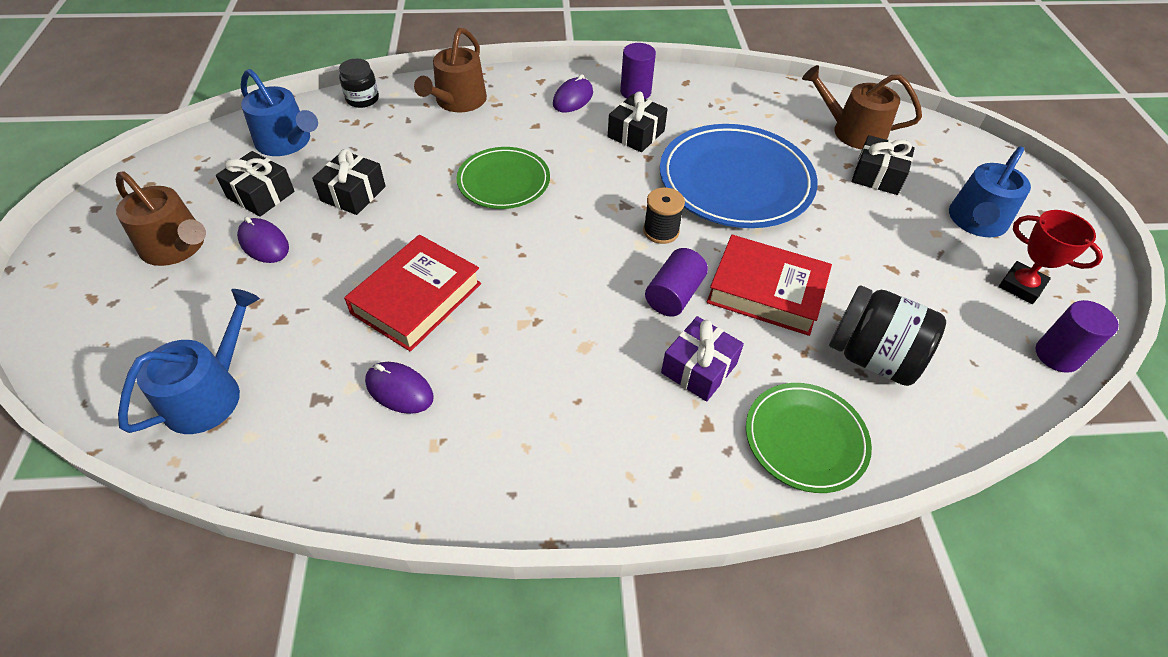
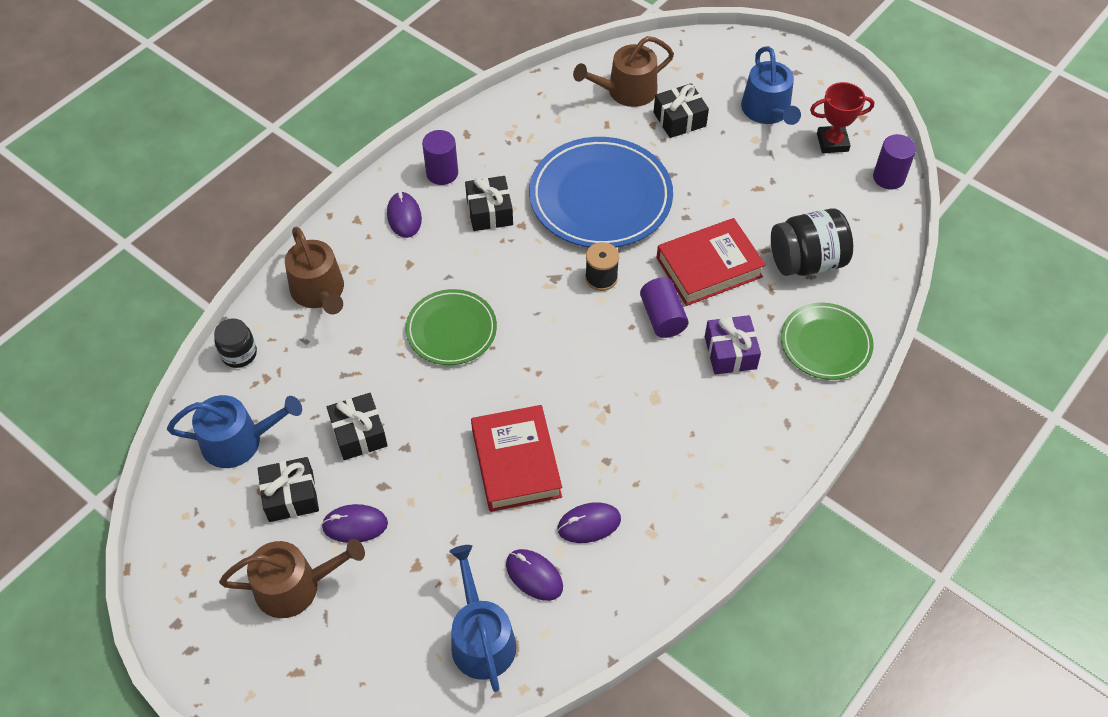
camera: 45 degrees left, 5 degrees up
(308, 387) = (534, 576): none -> purple mouse

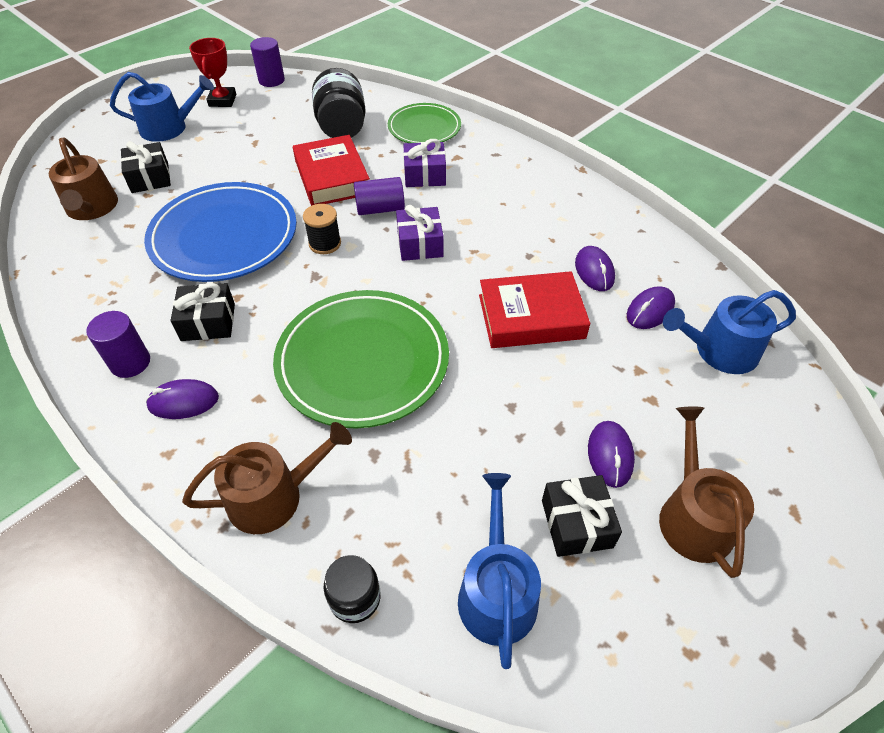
camera: 85 degrees left, 5 degrees down
(359, 433) = (491, 451): black gift -> none
(451, 330) = (363, 361): green plate -> green plate, size x1.69
(611, 358) = (420, 244): none -> purple gift

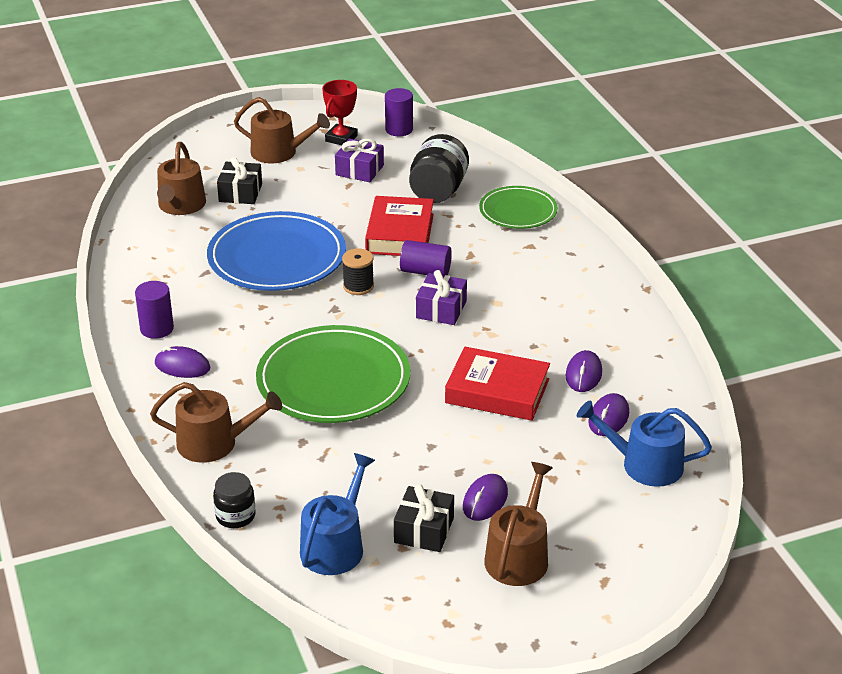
camera: 25 degrees right, 15 degrees down
(169, 128) = (279, 153): blue watering can -> brown watering can
(208, 322) = (229, 318): black gift -> none
(424, 175) = (487, 254): purple gift -> purple gift (359, 170)
(650, 310) = (608, 418): purple mouse -> purple mouse turned 45 degrees counterclockwise

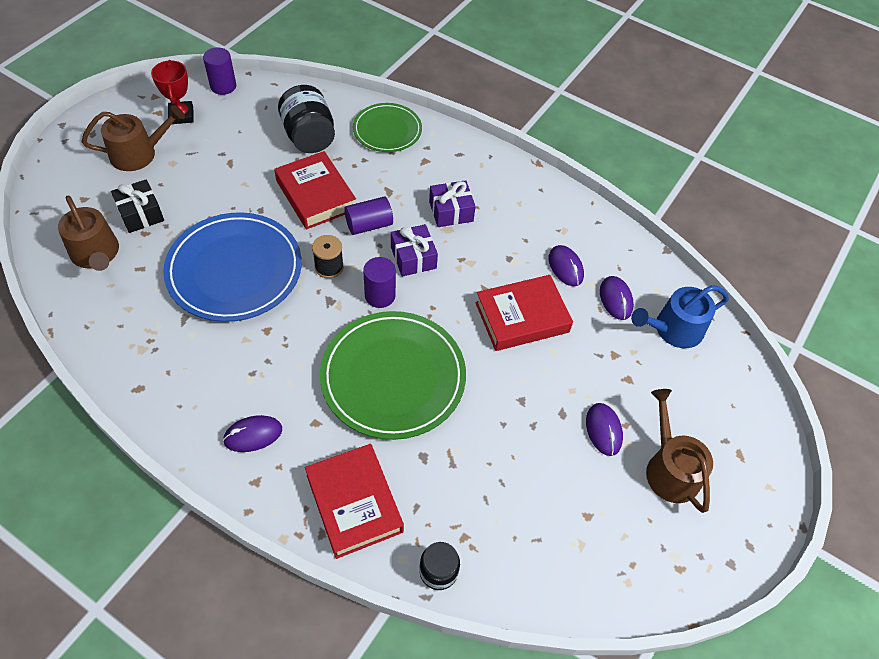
camera: 40 degrees left, 20 degrees up
(157, 329) = (193, 406): purple cylinder -> purple cylinder (380, 295)
(215, 443) = (354, 503): brown watering can -> red book
(336, 545) = (540, 548): blue watering can -> none
(359, 170) = (226, 143): purple gift -> purple gift (451, 211)
(424, 530) = (588, 488): black gift -> none

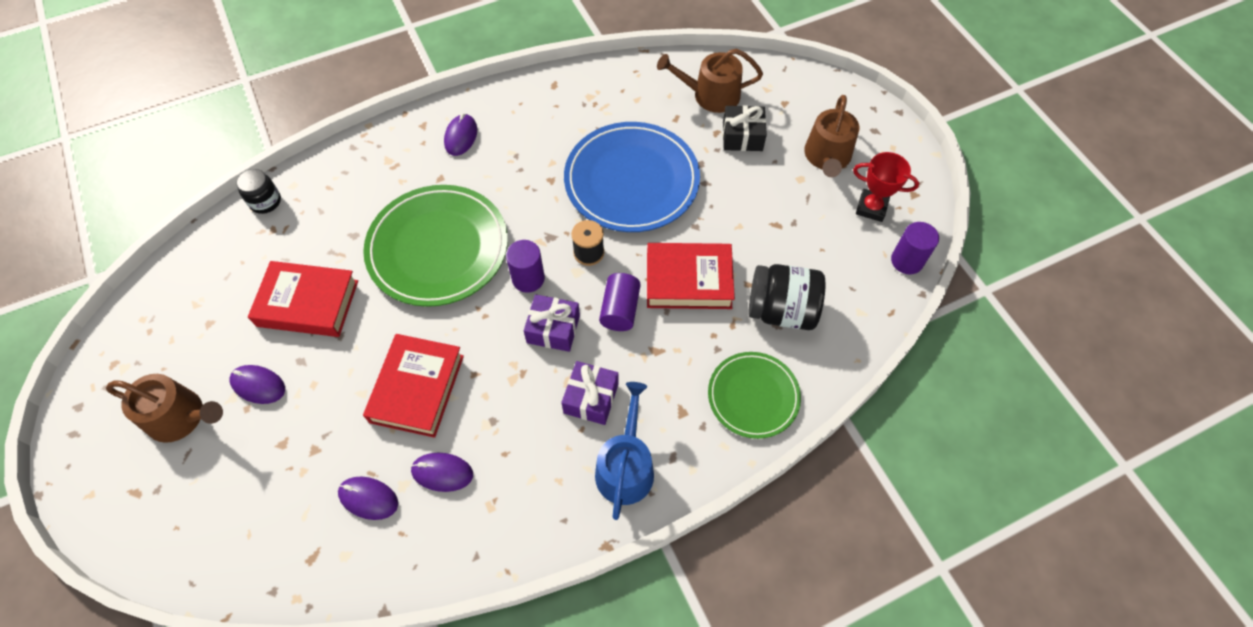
camera: 125 degrees right, 5 degrees up
(354, 503) = (357, 174): red book -> red book (308, 303)
(673, 329) = (291, 534): blue watering can -> blue watering can (626, 466)

